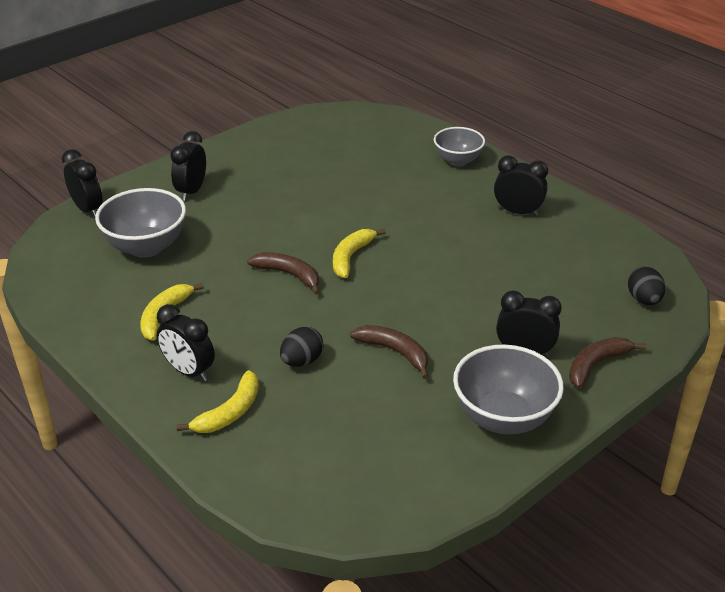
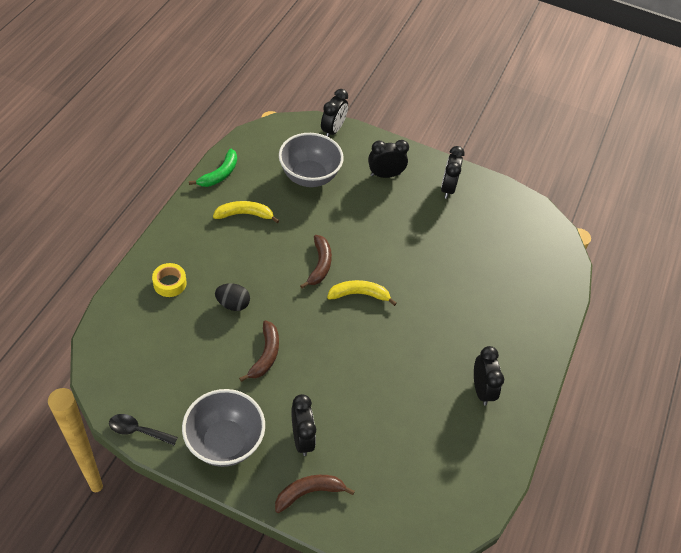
camera: 60 degrees right, 15 degrees up
(76, 321) = (220, 174): none -> green banana
(189, 371) = (198, 248): black clock -> black clock (447, 188)
(230, 412) = (170, 283): yellow banana -> yellow tape
(452, 497) = (137, 430): none -> black spoon
(457, 161) = (531, 326): grey bowl -> none
(596, 365) = (309, 492): brown banana -> brown banana turned 45 degrees counterclockwise
(643, 300) = (409, 513): black egg -> none

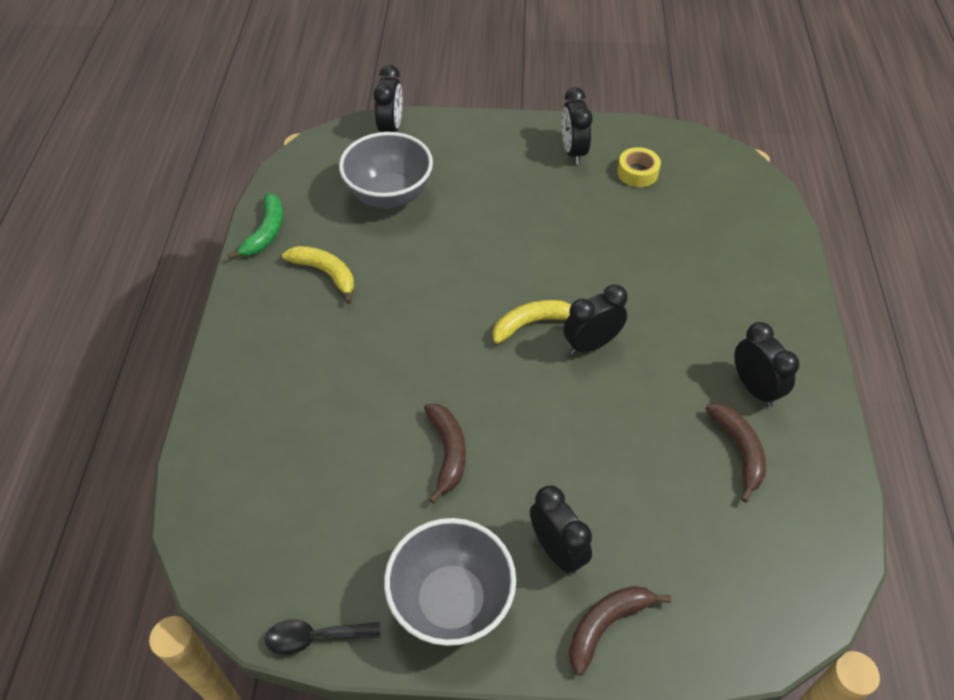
camera: 15 degrees left, 0 degrees up
(170, 283) = (263, 403): yellow tape -> yellow tape (637, 173)
(233, 304) = (367, 399): black egg -> none
(244, 214) = (325, 273): yellow banana -> yellow banana turned 60 degrees clockwise
(320, 265) = (460, 303): brown banana -> brown banana (739, 450)
(385, 175) = (486, 161): black clock -> black clock (591, 344)

